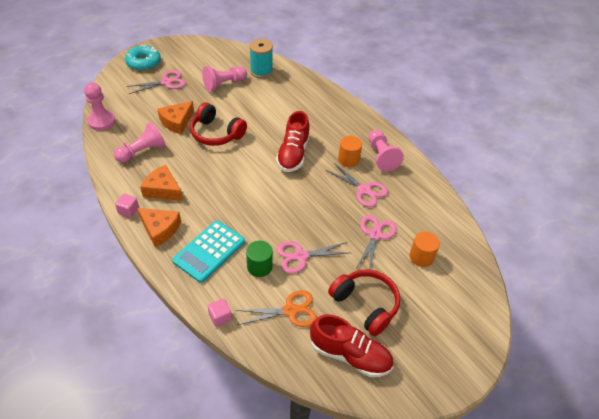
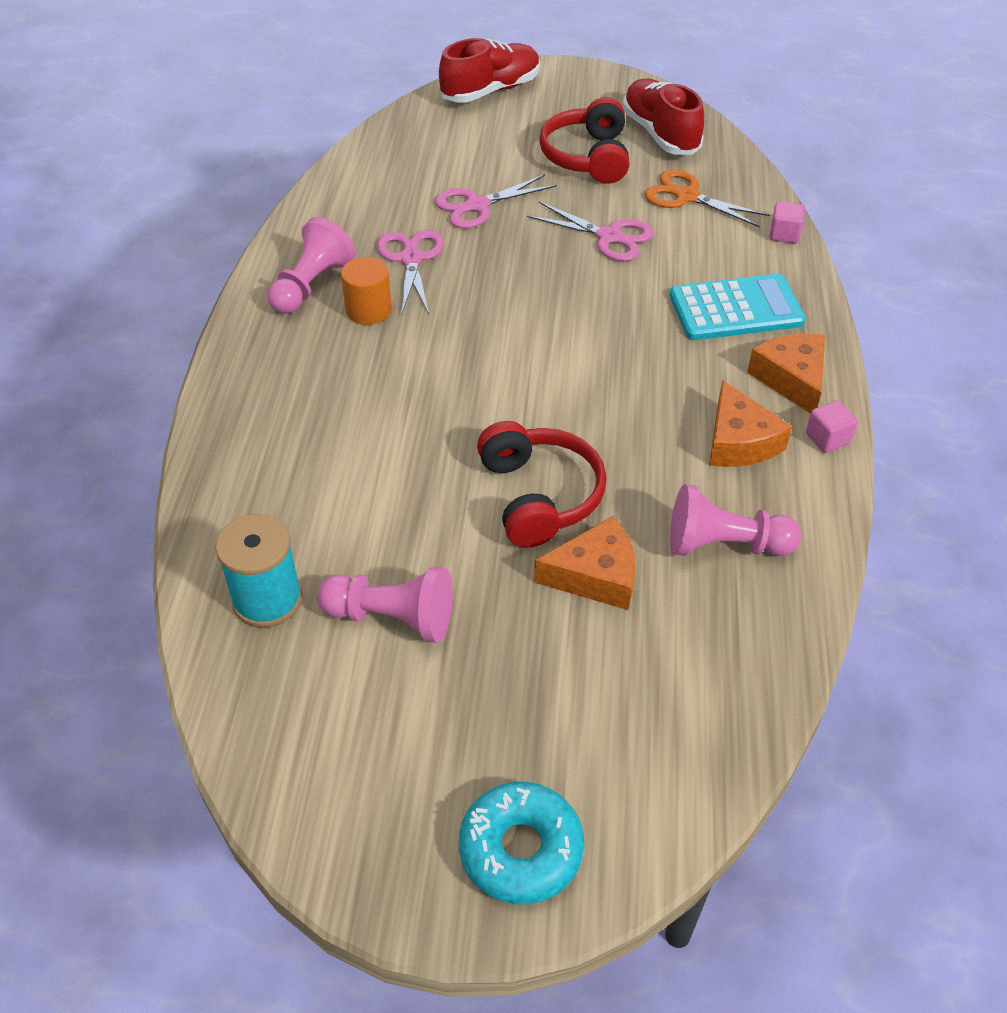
camera: 135 degrees left, 0 degrees up
(102, 121) = (768, 688): pink pawn -> none
(166, 82) = (521, 720): pink scissors -> none
(259, 266) = (679, 255): green cylinder -> none
(293, 154) = (444, 371): red shoe -> red shoe (491, 91)
(421, 257) = (454, 158): orange cylinder -> none

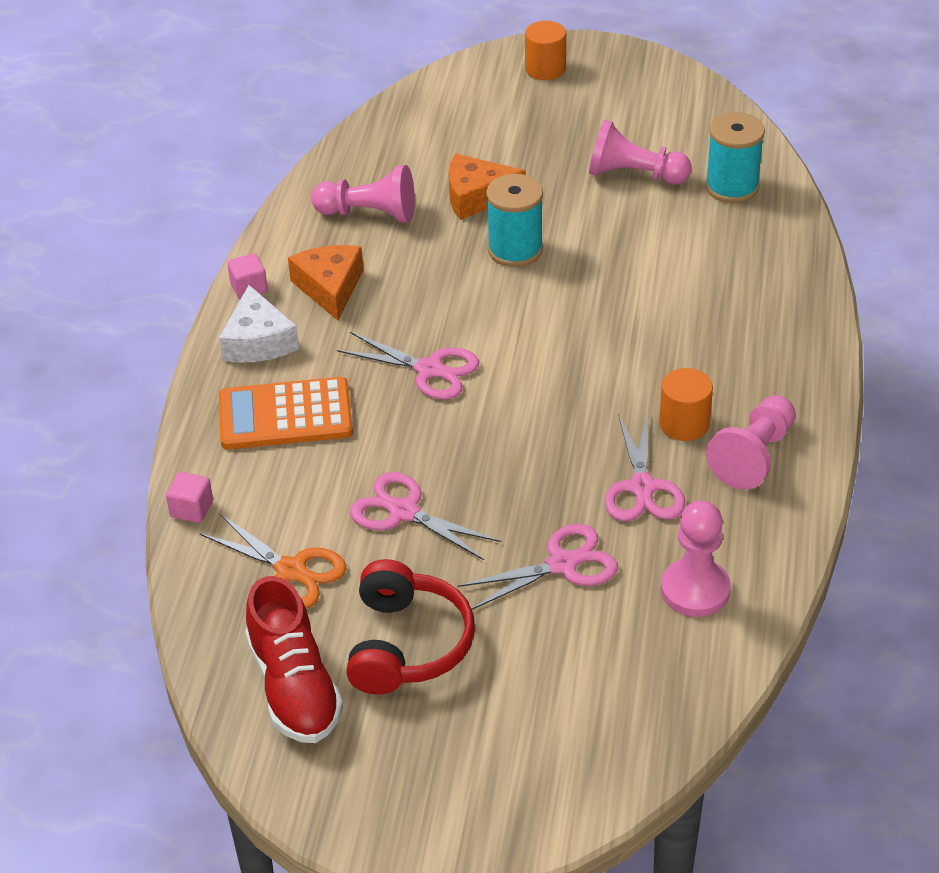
camera: 175 degrees left, 5 degrees down
(376, 192) = (695, 590): none -> pink pawn
(491, 91) = (536, 794): red shoe -> none
(521, 849) = (545, 69): turquoise donut -> orange cylinder
(539, 496) = (515, 250): red headphones -> turquoise spool
(611, 354) = (430, 370): none -> pink scissors
(736, 309) = (285, 415): turquoise calculator -> orange calculator
(791, 379) = (258, 341): orange cheese -> white cheese

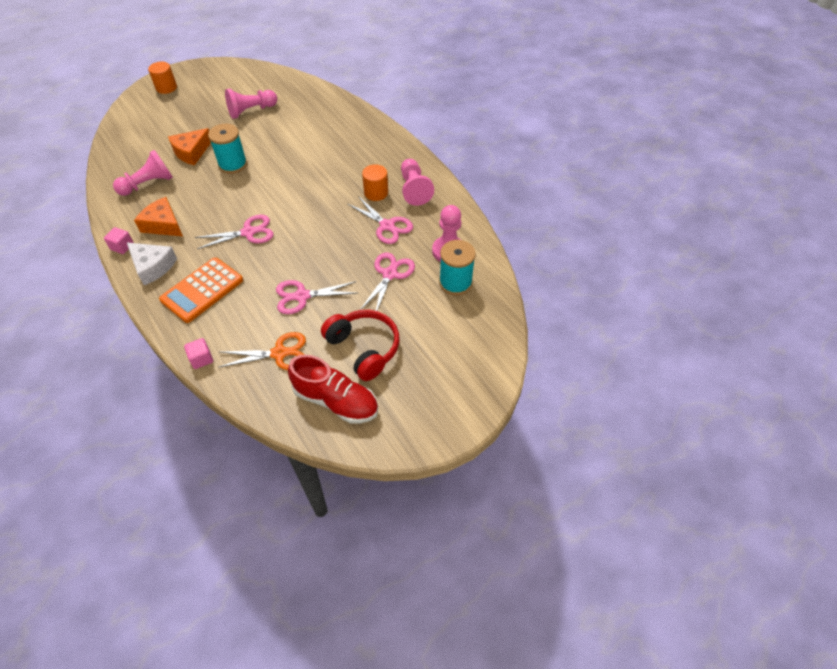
camera: 45 degrees left, 10 degrees up
(732, 187) = (296, 96): turquoise spool -> turquoise spool (455, 283)

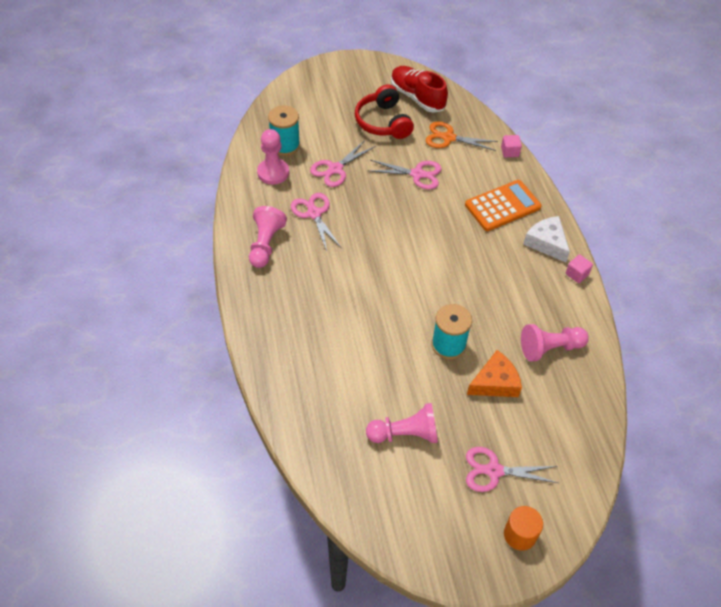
camera: 160 degrees left, 0 degrees up
(163, 224) = (534, 287): orange cheese -> none
(249, 232) = (449, 250): pink scissors -> pink scissors (493, 471)
(376, 193) = (306, 253): orange cylinder -> none

